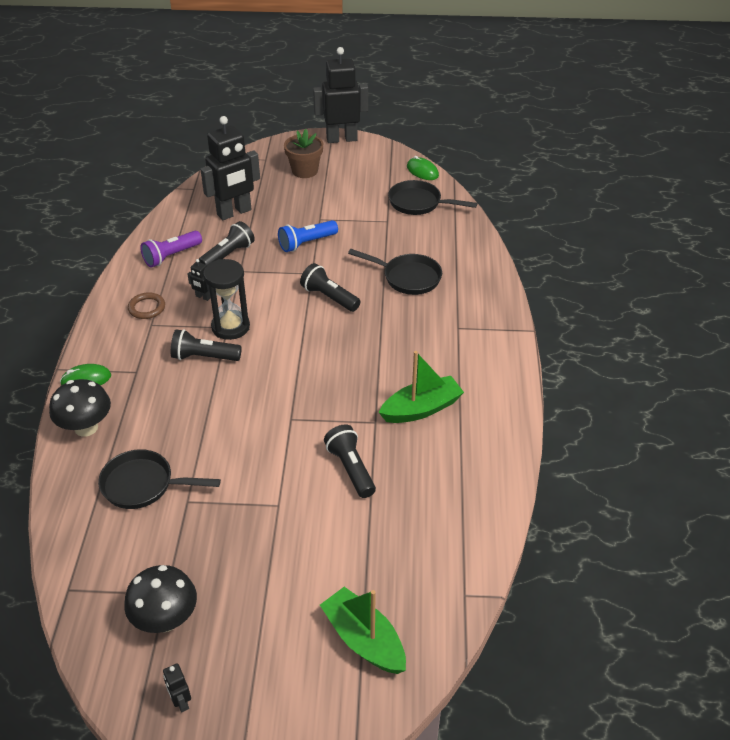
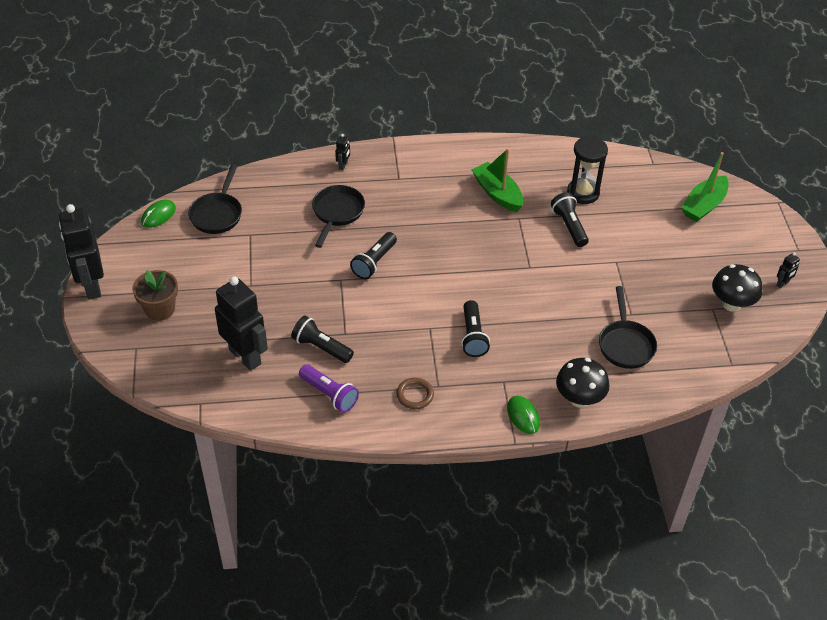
camera: 100 degrees left, 5 degrees up
(203, 297) = (390, 354): black robot -> black robot (343, 165)
(230, 327) = (429, 325): black hourglass -> black hourglass (583, 193)
(306, 243) = (293, 289): blue flashlight -> none
(351, 469) = (569, 226): black flashlight -> black flashlight turned 105 degrees clockwise

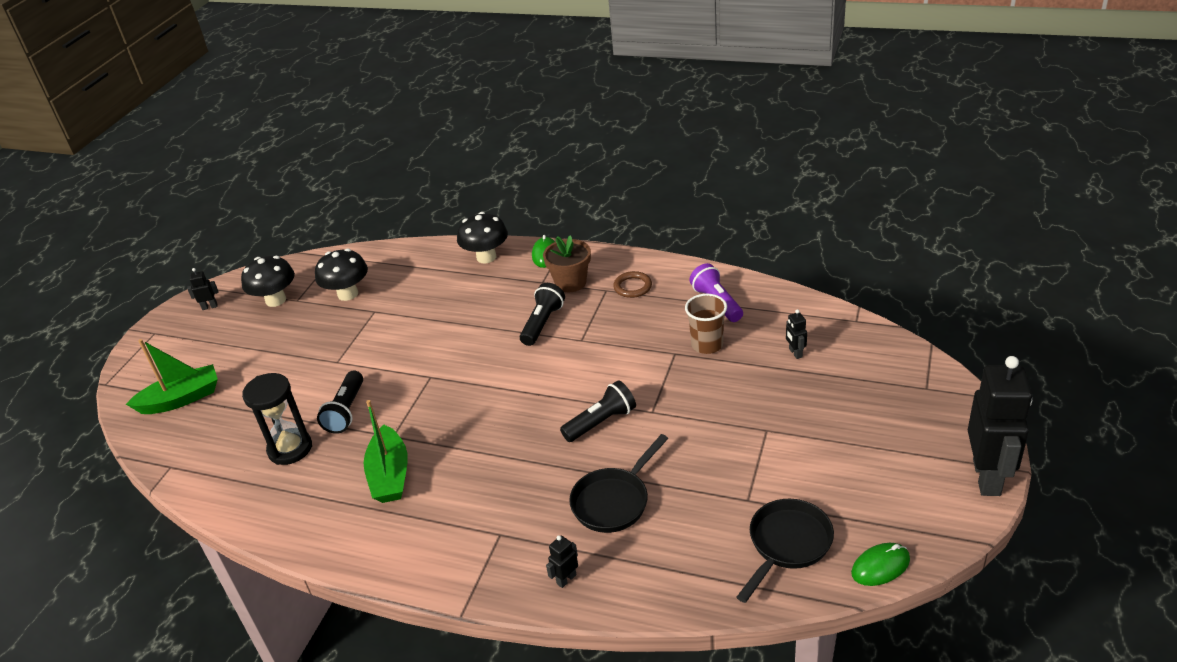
camera: 150 degrees left, 10 degrees down
(160, 309) = (891, 426): brown flower pot -> brown flower pot (570, 282)
(245, 356) = (795, 353): black robot -> black robot, size x0.40
(321, 347) = (707, 345): black flashlight -> brown cup
(625, 344) = (405, 288): black pan -> none
(673, 325) = (348, 294): none -> black mushroom

